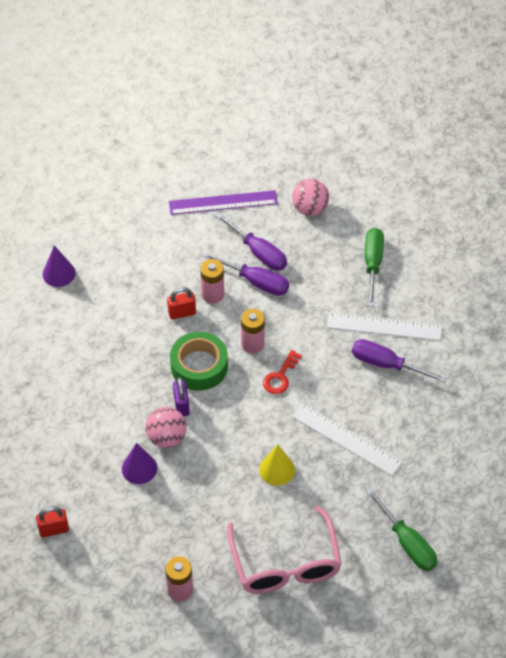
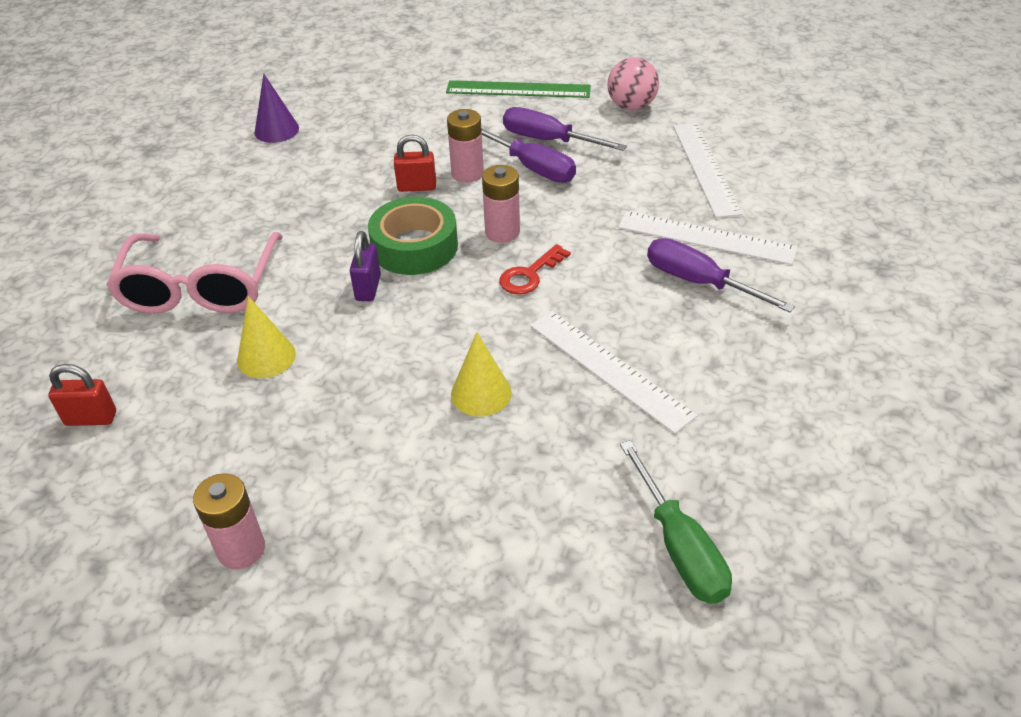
camera: 15 degrees right, 10 degrees down
(139, 468) = (266, 357): purple cone -> yellow cone
(167, 437) = (327, 324): pink ball -> none
(223, 202) = (518, 89): purple ruler -> green ruler
(259, 253) = (547, 140): purple screwdriver -> purple screwdriver turned 150 degrees clockwise
(285, 563) = (444, 539): pink glasses -> pink glasses (200, 288)
(373, 263) = (705, 168): green screwdriver -> white ruler

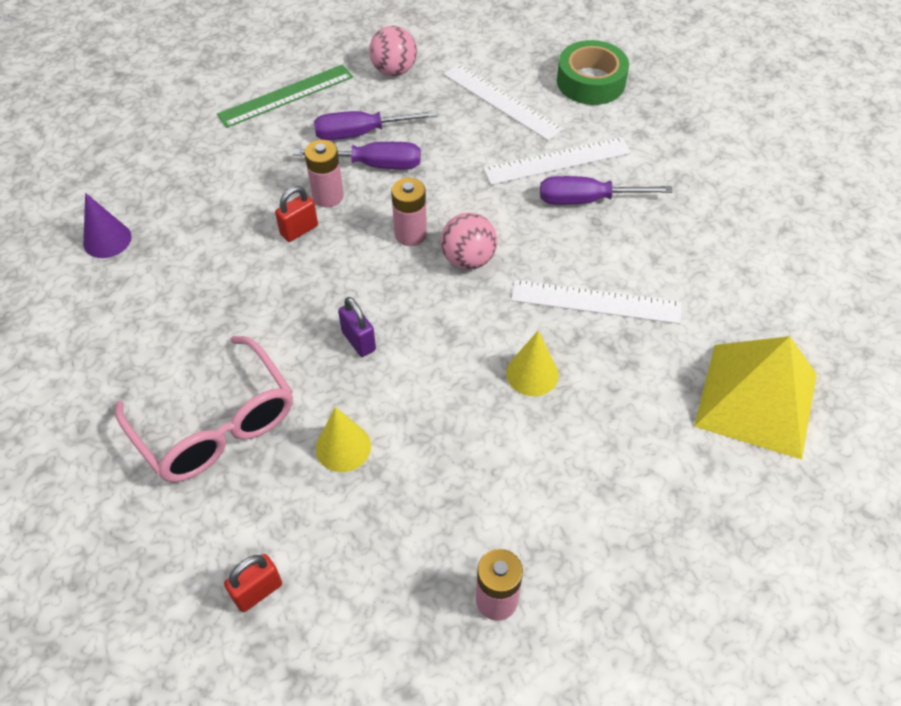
camera: 40 degrees left, 10 degrees up
(414, 246) = (356, 284): green tape -> green tape (590, 81)
(529, 275) = (468, 259): red key -> pink ball
(680, 548) = (756, 399): green screwdriver -> yellow pyramid

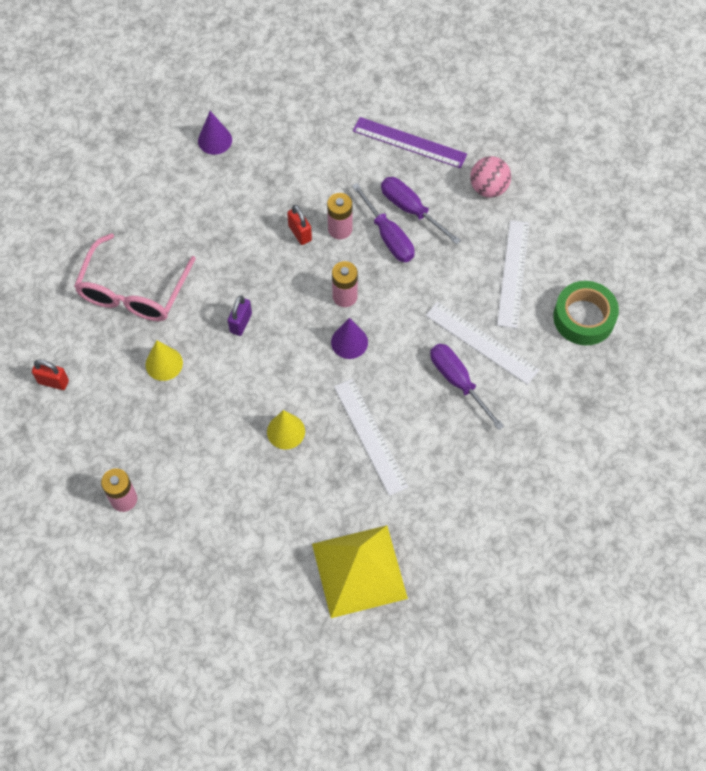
camera: 55 degrees right, 10 degrees up
(286, 95) = (409, 142): green ruler -> purple ruler
(299, 230) = (300, 233): red padlock -> red padlock turned 45 degrees clockwise
(468, 259) = (349, 342): pink ball -> purple cone

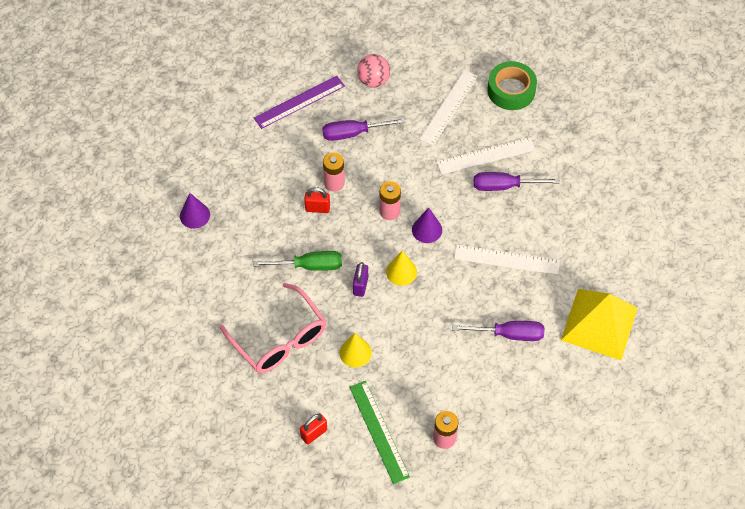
camera: 55 degrees left, 5 degrees down
(92, 436) = (379, 431): none -> green ruler
(231, 267) = (310, 266): none -> green screwdriver
(241, 323) = (360, 286): purple padlock -> purple padlock turned 45 degrees clockwise
(286, 431) = (466, 307): yellow cone -> yellow cone (401, 272)
(389, 237) = (364, 158): purple screwdriver -> purple screwdriver (509, 334)
(513, 273) = (448, 107): white ruler -> white ruler turned 75 degrees clockwise

